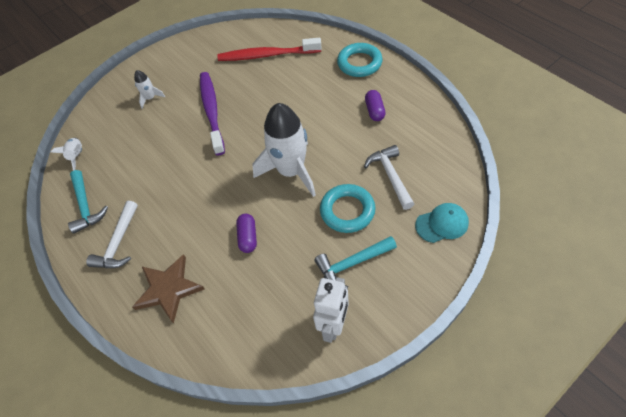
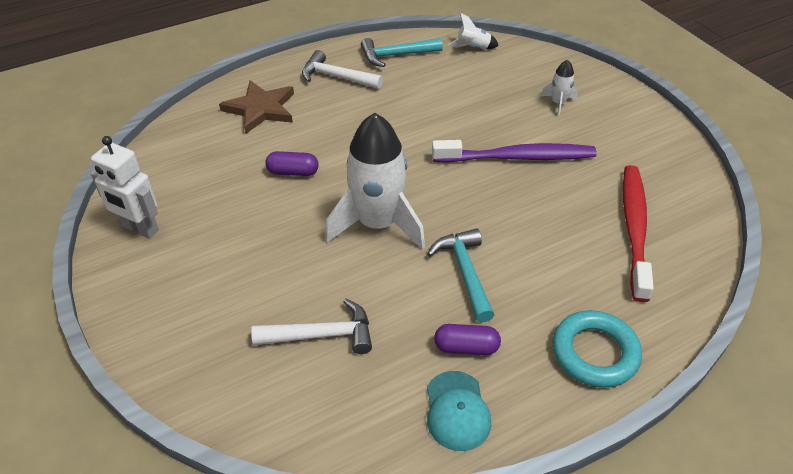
camera: 95 degrees right, 10 degrees down
(347, 211) = (284, 271): turquoise ring -> none
(352, 264) = (204, 260): turquoise hammer -> turquoise hammer (465, 272)
(442, 224) = (208, 376): turquoise cap -> turquoise cap (457, 411)

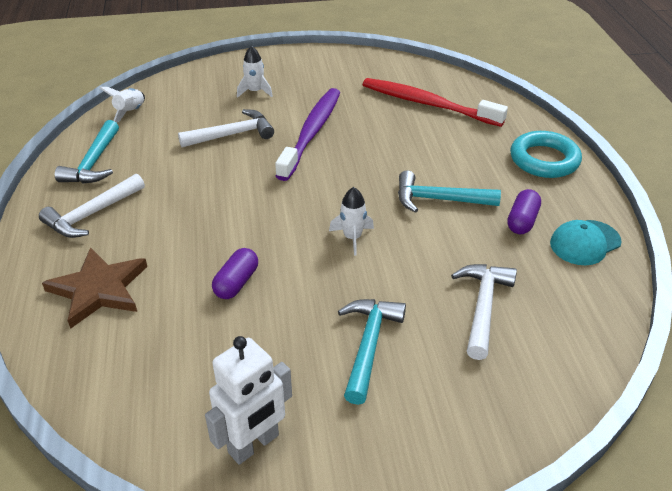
camera: 70 degrees left, 5 degrees down
(250, 266) = (368, 345): none -> turquoise hammer
(377, 224) = (352, 238): white rocket -> white rocket, size x0.44
(457, 411) = (585, 243): turquoise cap -> turquoise cap turned 135 degrees clockwise
(480, 111) = (232, 135): none -> white hammer

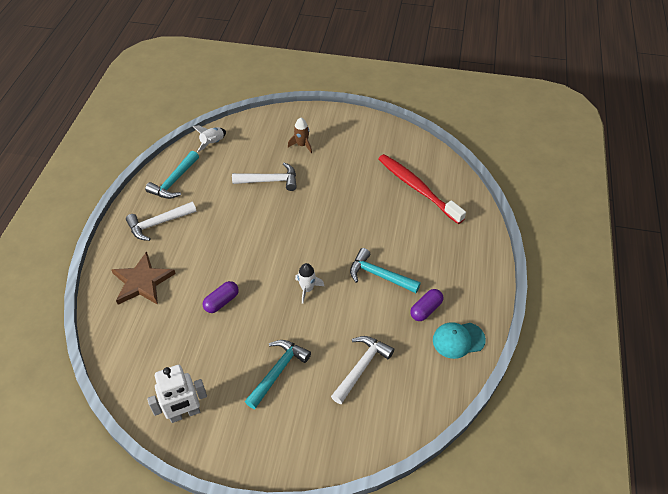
camera: 20 degrees right, 10 degrees up
(255, 91) = (302, 145): white rocket -> brown rocket
(311, 133) = (323, 193): purple toothbrush -> none
(544, 160) = (473, 262): turquoise ring -> none

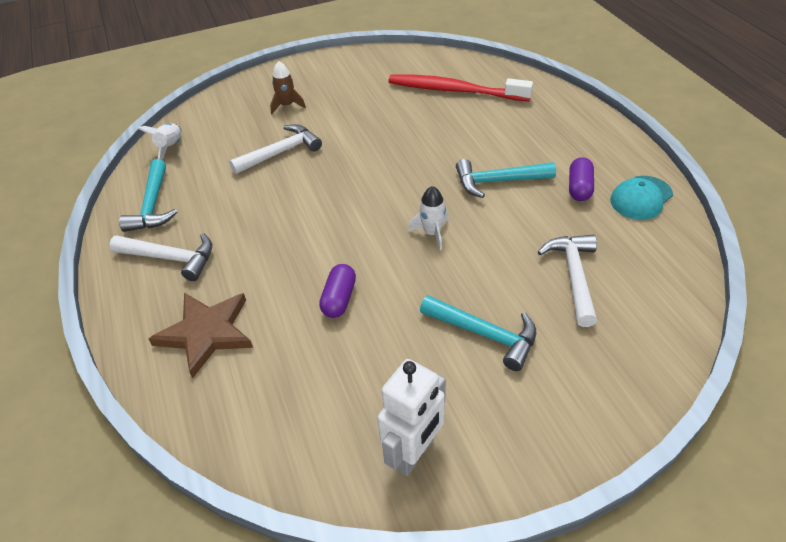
camera: 30 degrees left, 5 degrees down
(158, 223) = (171, 258): white hammer -> white hammer turned 105 degrees counterclockwise
(278, 371) = (485, 334): turquoise hammer -> turquoise hammer turned 120 degrees clockwise

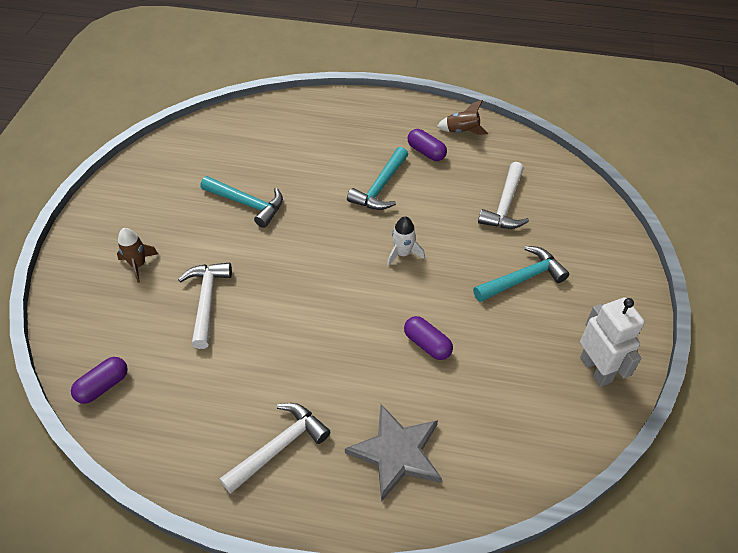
camera: 60 degrees left, 5 degrees up
(153, 205) = (185, 435): turquoise hammer -> turquoise hammer (247, 204)
(170, 147) = (103, 386): white rocket -> purple capsule
(206, 333) = (397, 453): brown star -> grey star
(455, 90) = (245, 149): red toothbrush -> none
(574, 276) = (505, 205): white hammer -> white hammer turned 105 degrees counterclockwise
(641, 198) = (462, 131): turquoise cap -> brown rocket

